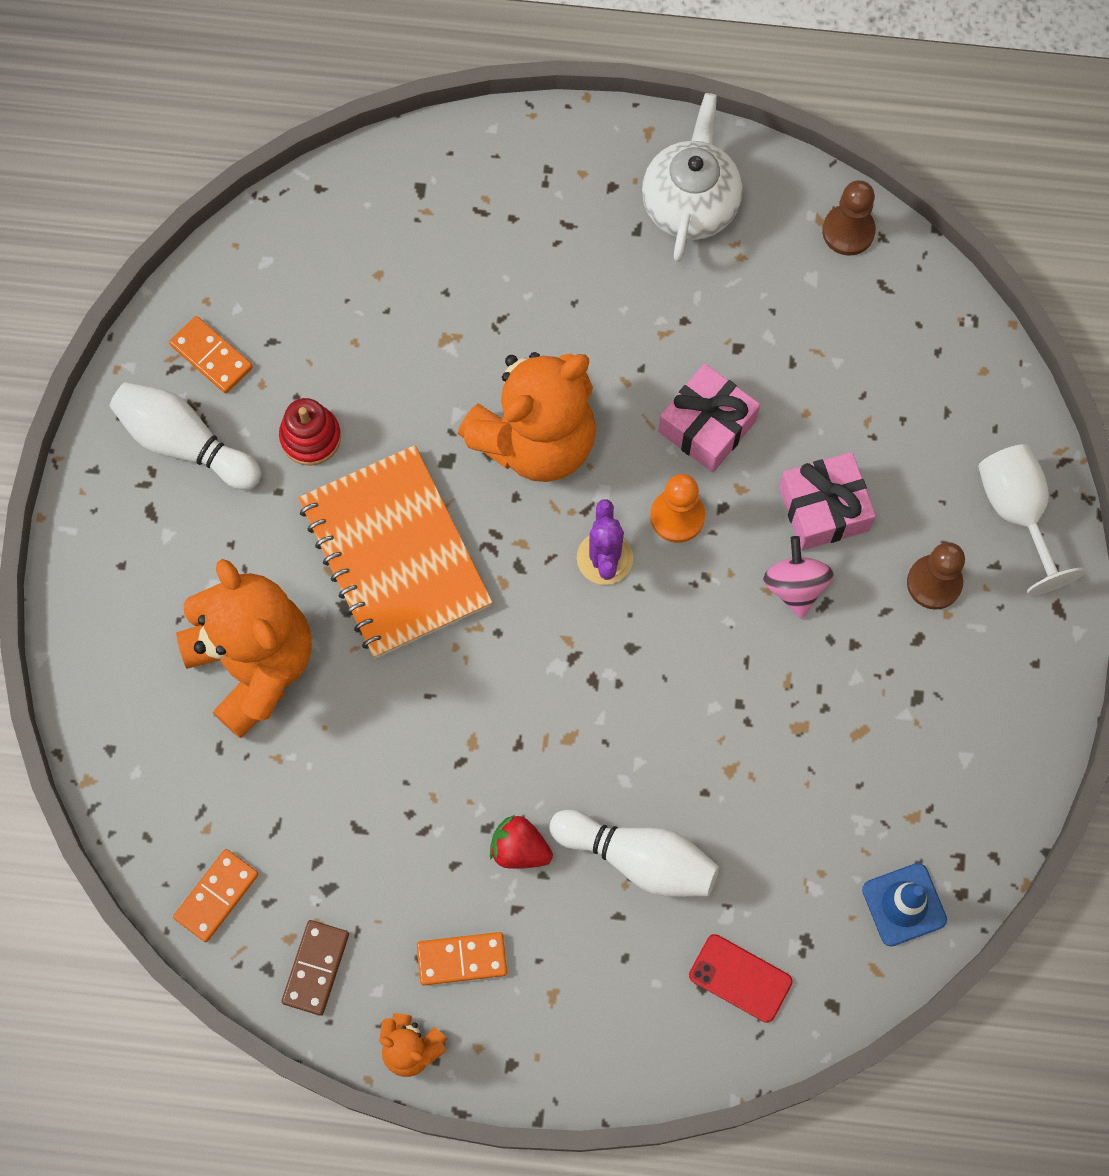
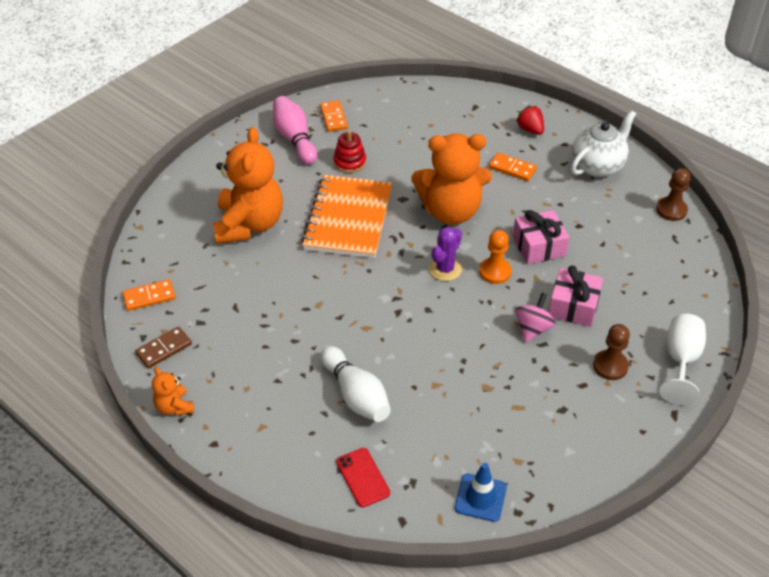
camera: 35 degrees right, 25 degrees down
(185, 443) = (295, 139): white bowling pin -> pink bowling pin
(462, 959) = (232, 385): orange domino -> orange domino (512, 169)
(519, 849) = (301, 357): red strawberry -> red strawberry (530, 129)

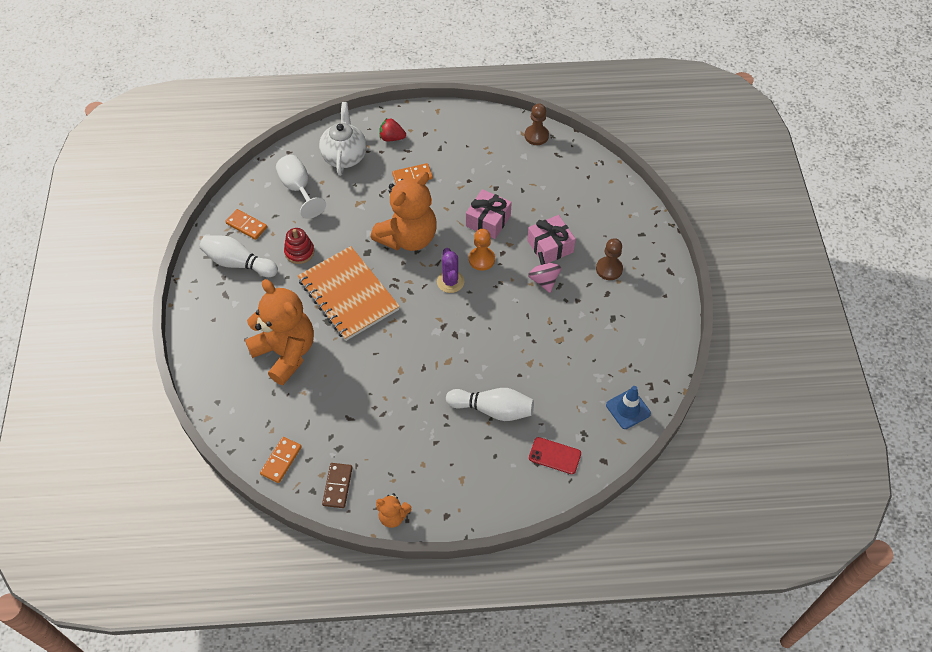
camera: 45 degrees left, 10 degrees up
(295, 139) = (238, 263): pink bowling pin -> white bowling pin
(598, 166) = (462, 135): white teapot -> white teapot (344, 156)
(680, 360) = (640, 235): white goblet -> white goblet (298, 188)

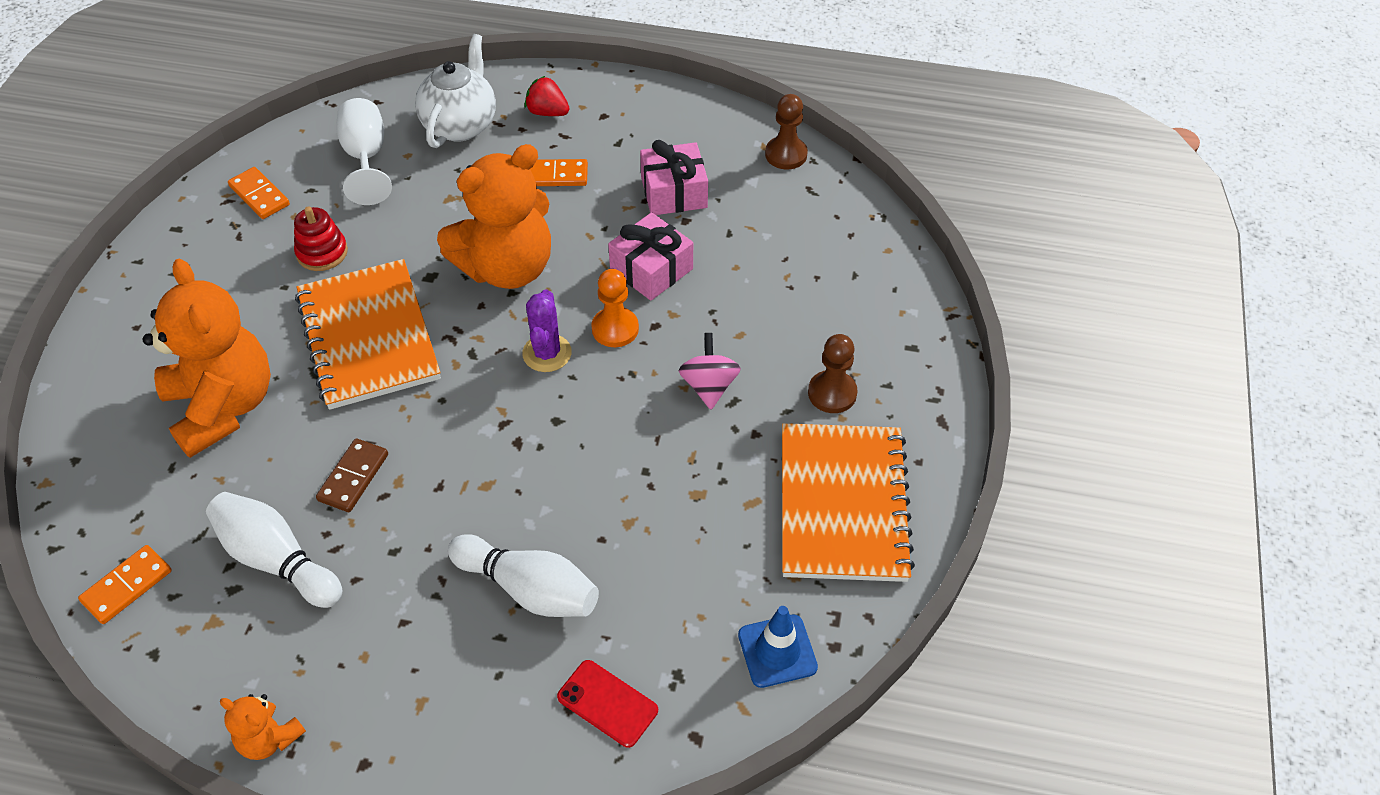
camera: 15 degrees right, 5 degrees down
(238, 263) = (219, 249): white bowling pin -> white bowling pin (277, 560)
(337, 486) = (199, 657): brown domino -> brown domino (353, 477)
(550, 246) = (741, 333): pink gift -> pink gift (674, 192)
(635, 327) = (843, 504): none -> orange notebook

